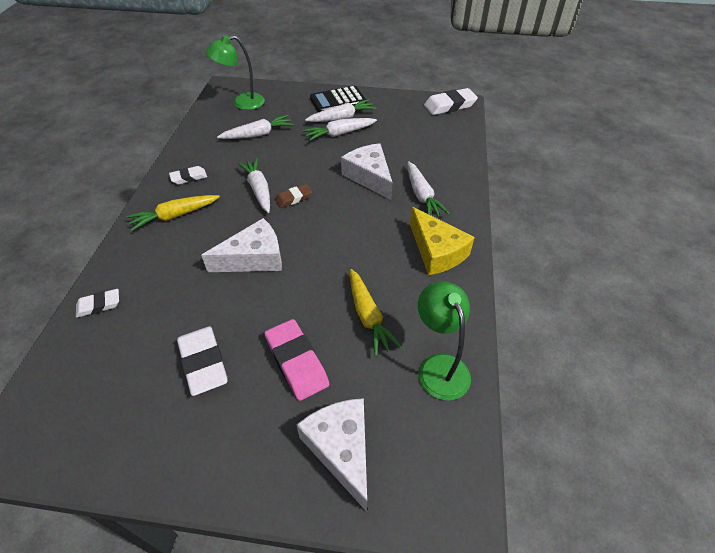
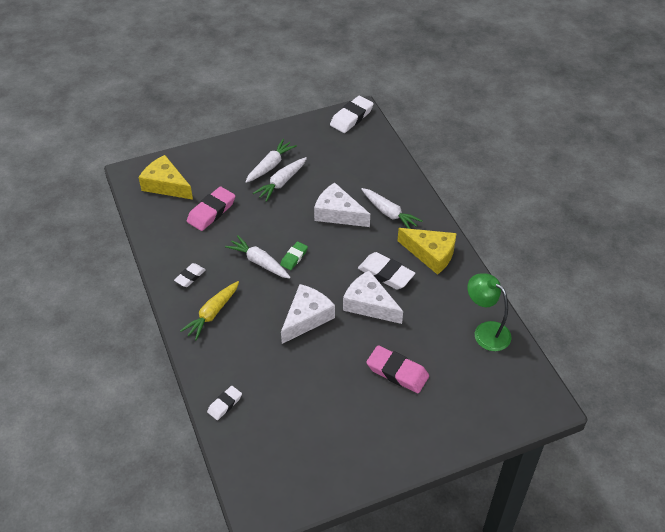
camera: 30 degrees left, 0 degrees up
(203, 362) = (338, 402): white eraser -> white eraser (386, 274)
(242, 103) = (166, 185): green lamp -> yellow cheese
(258, 134) = (211, 211): white carrot -> pink eraser
(293, 198) = (294, 257): brown eraser -> green eraser
(338, 100) = (252, 148): black calculator -> none
(341, 449) = (463, 406): white cheese -> white cheese (369, 304)
(368, 316) = (419, 321): yellow carrot -> none

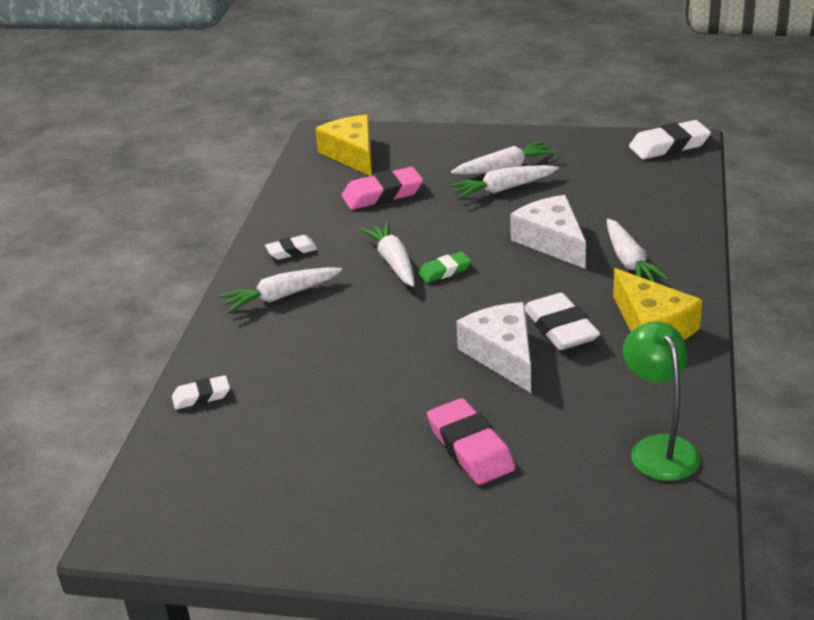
camera: 35 degrees right, 15 degrees down
(212, 314) = (281, 297): yellow carrot -> white carrot
(306, 318) = (399, 341): white cheese -> none

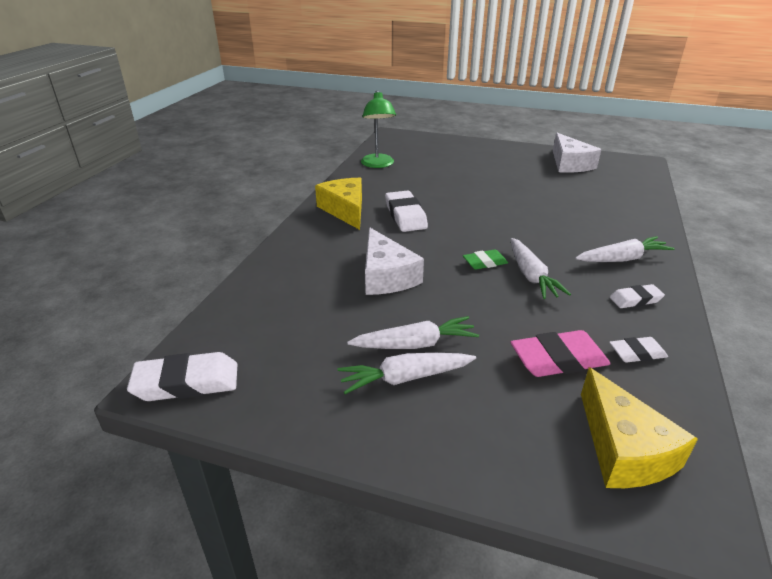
camera: 175 degrees left, 0 degrees up
(201, 396) = (642, 205): white eraser -> white eraser (637, 353)
(470, 447) = (473, 172): pink eraser -> none
(502, 355) = (448, 206): white cheese -> white cheese (569, 164)
(629, 262) = (332, 251): white carrot -> none

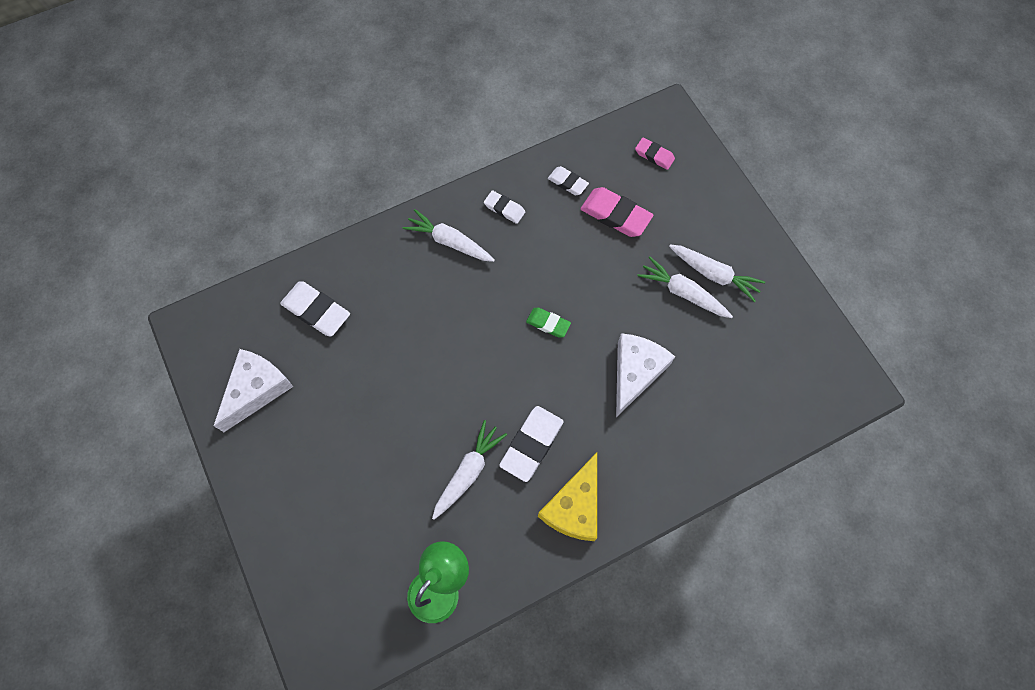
camera: 135 degrees left, 35 degrees up
(186, 383) = (842, 376): white eraser -> white eraser (316, 311)
(531, 276) = (536, 283): white carrot -> white carrot (468, 471)
(623, 449) = (654, 155): yellow cheese -> pink eraser

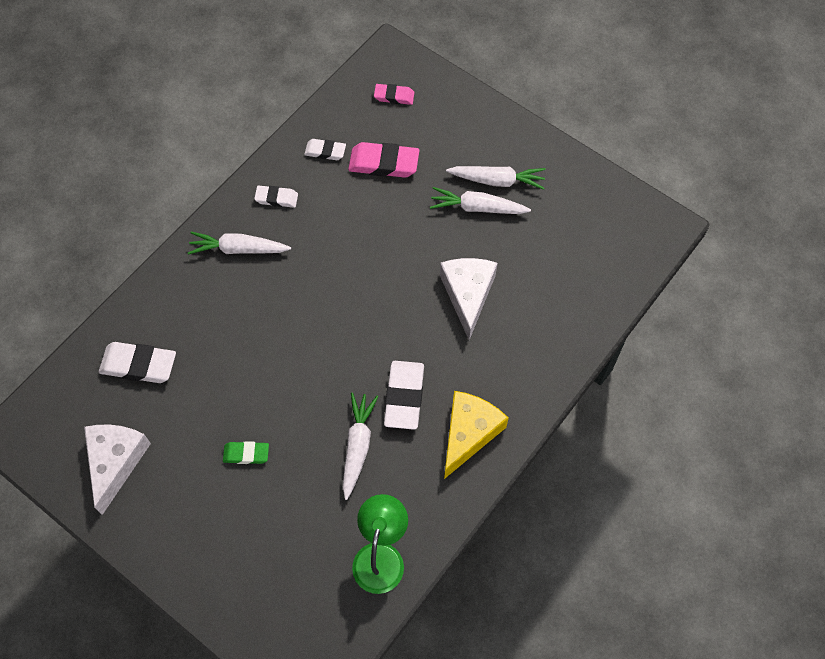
camera: 25 degrees left, 5 degrees down
(548, 323) = (368, 285): green eraser -> green eraser (246, 454)
(574, 506) = (469, 433): yellow cheese -> yellow cheese turned 150 degrees counterclockwise

